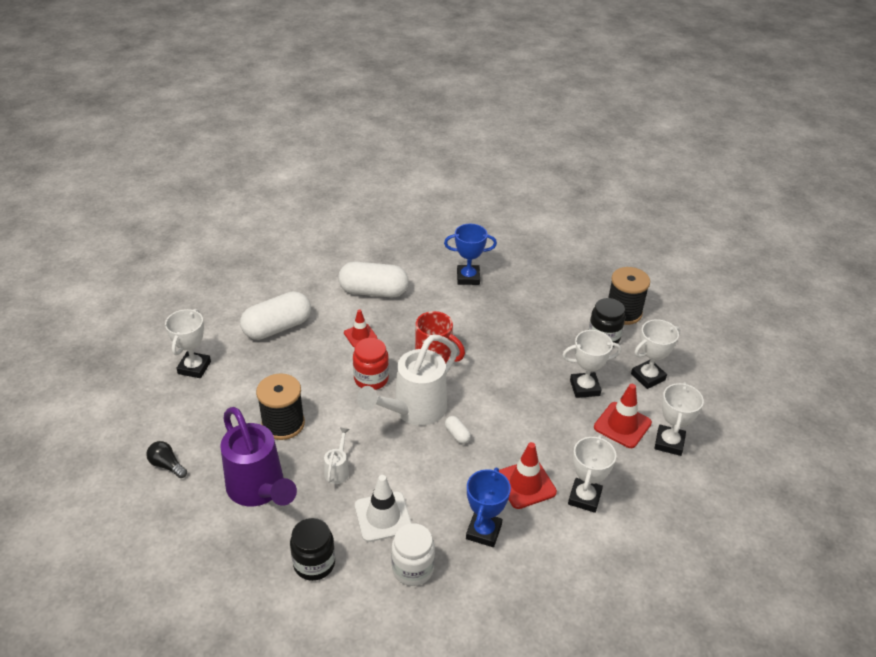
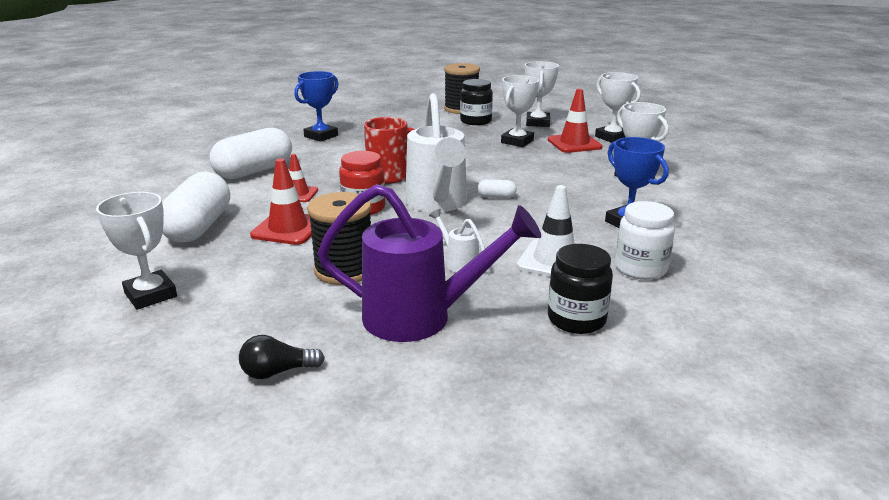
camera: 50 degrees left, 15 degrees down
(525, 484) = (592, 191): red traffic cone -> red traffic cone (288, 229)

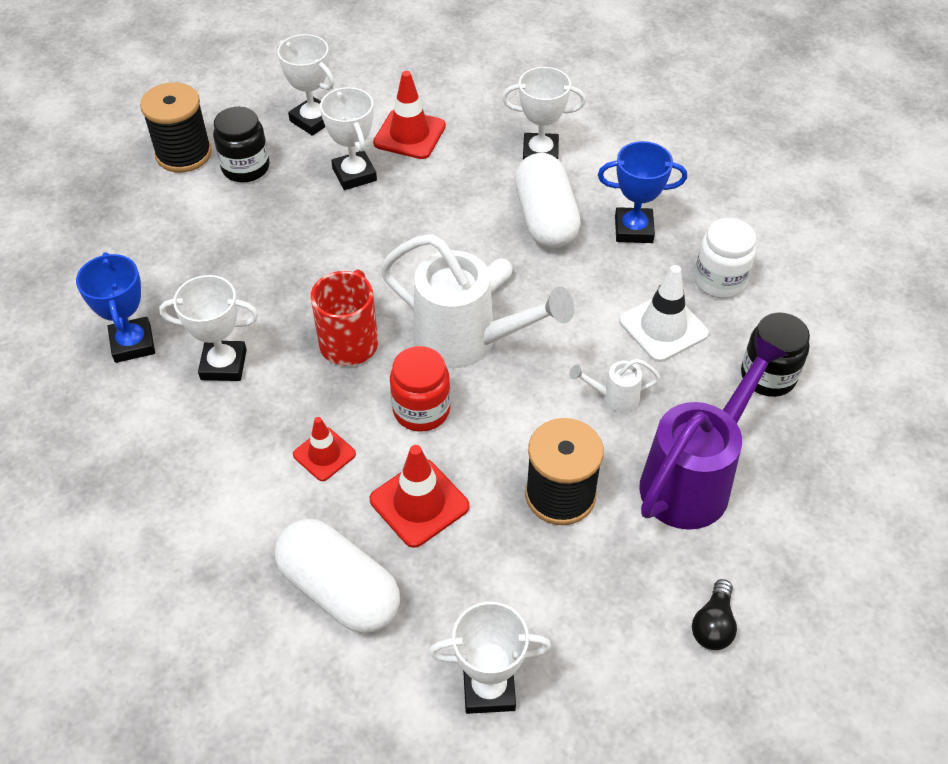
camera: 55 degrees left, 25 degrees up
(254, 171) = (200, 469): white capsule -> white capsule (545, 219)
(612, 137) = (423, 95): white trophy -> white trophy (223, 365)

